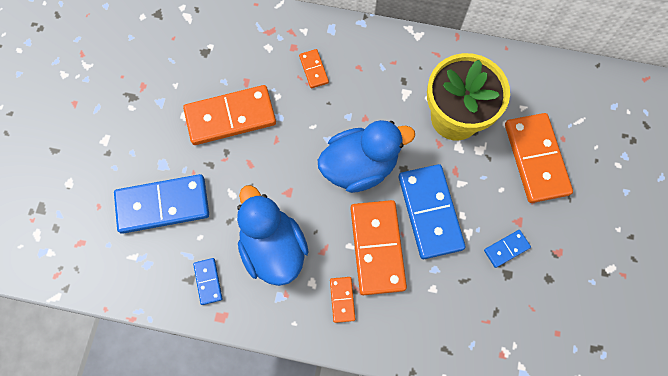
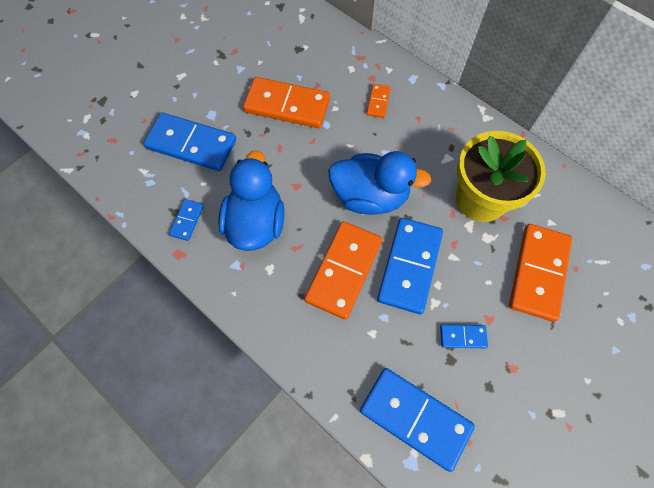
camera: 30 degrees right, 5 degrees down
(342, 299) = (286, 297): orange domino -> none
(507, 339) = (415, 418): none -> blue domino

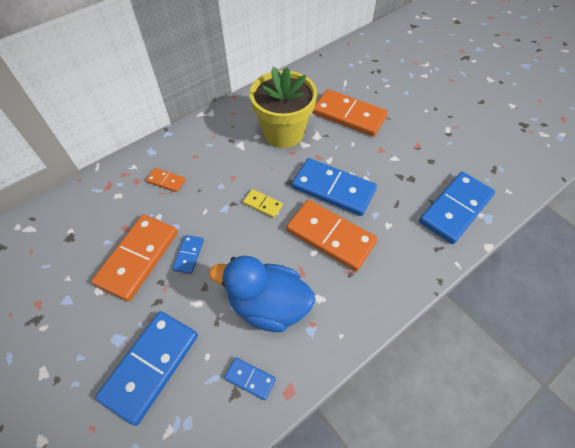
camera: 80 degrees left, 10 degrees down
(370, 196) = (262, 204): blue duck -> yellow domino
(463, 337) = (394, 167): blue domino -> blue domino (189, 255)

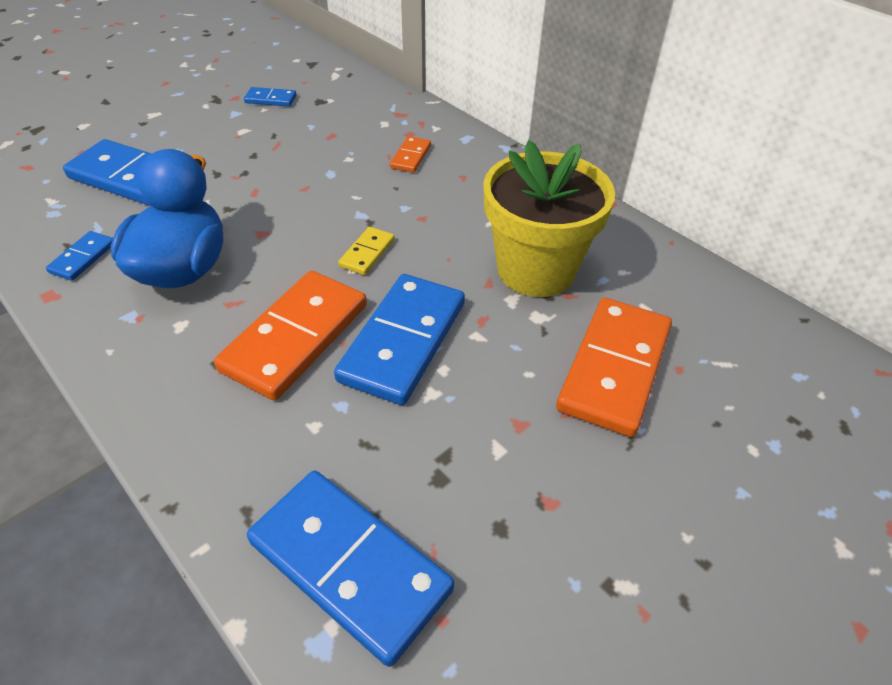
camera: 85 degrees right, 10 degrees down
(138, 258) = (282, 151): orange domino -> none
(189, 255) = (281, 190): blue domino -> blue domino (270, 99)

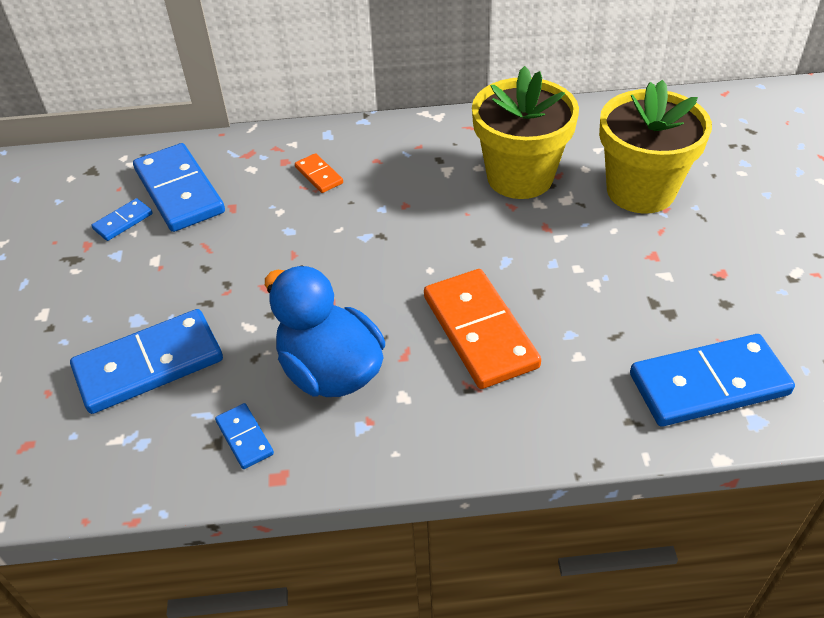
camera: 50 degrees left, 0 degrees up
(367, 253) = (418, 253): yellow domino -> none
(403, 341) = (534, 275): blue domino -> blue domino (179, 191)
(615, 368) = (640, 191): orange domino -> yellow flower pot

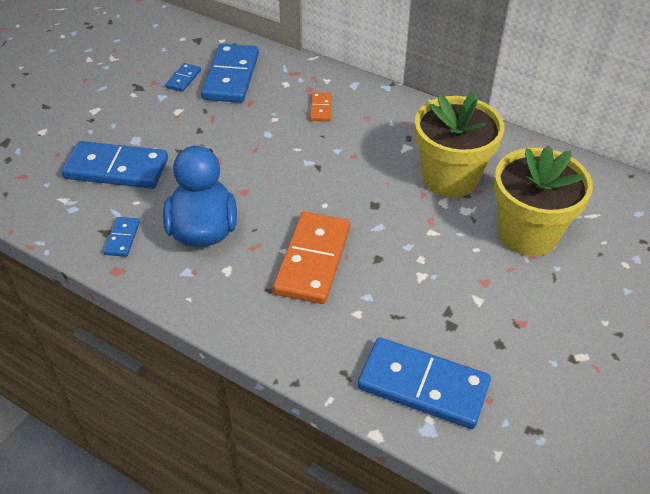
camera: 35 degrees right, 0 degrees up
(123, 222) = (183, 79): blue domino -> blue domino turned 60 degrees counterclockwise

